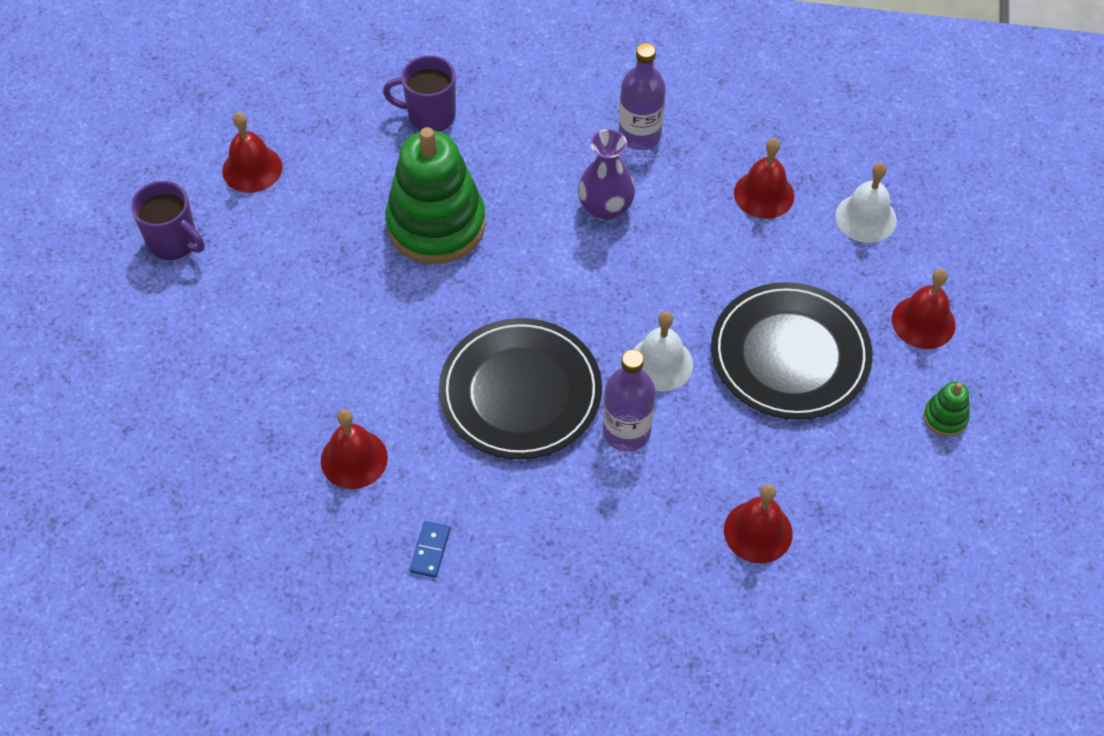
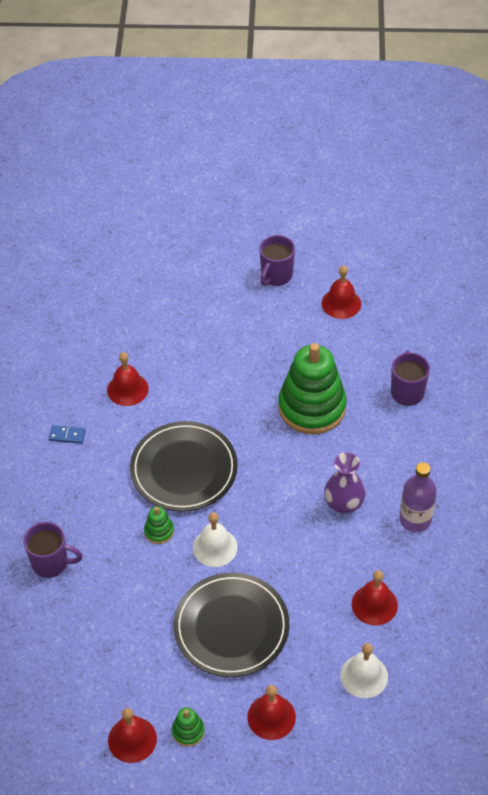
camera: 85 degrees right, 5 degrees down
(626, 432) = (159, 531): purple bottle -> green stacking toy
(668, 581) = (51, 563): none -> purple mug
(758, 531) = (89, 612): red bell -> red bell (132, 739)

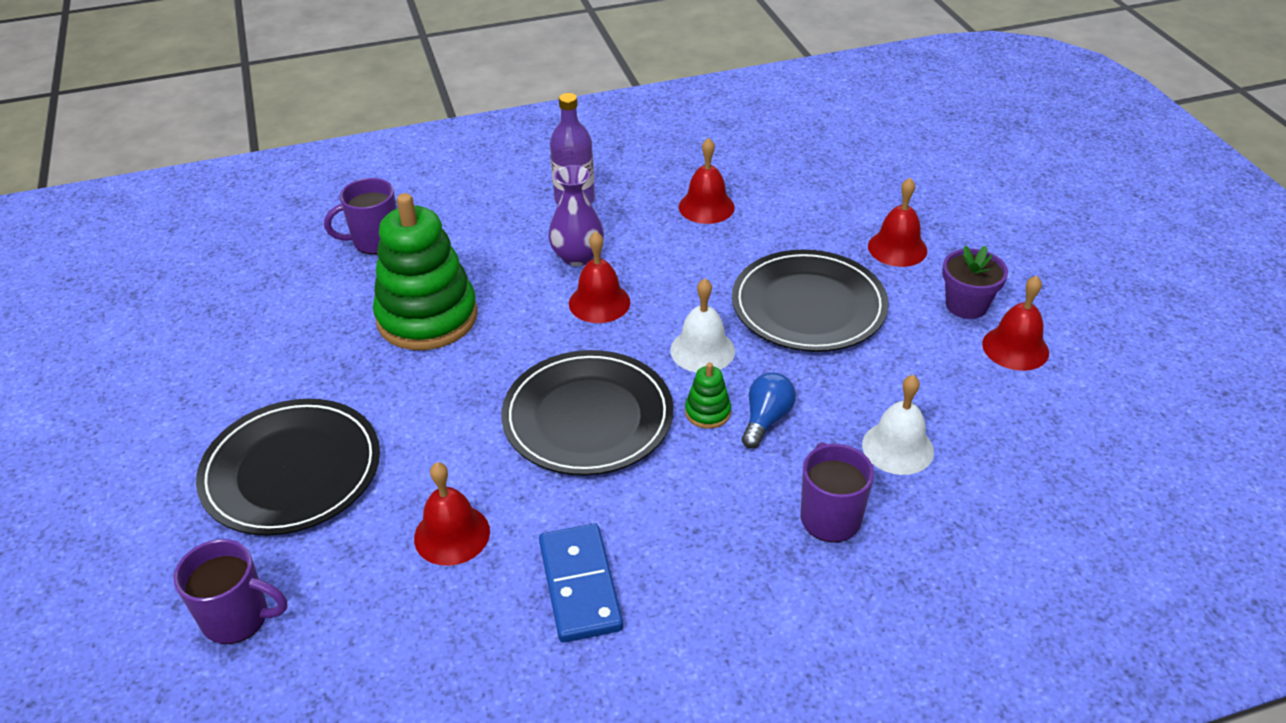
camera: 110 degrees left, 10 degrees down
(67, 435) = (580, 585): blue domino -> blue domino, size x1.97
(138, 560) = (766, 419): none -> blue light bulb
(188, 731) = (966, 305): green stacking toy -> purple flower pot
(206, 328) = (291, 471): none -> black plate
(276, 275) = (157, 417): purple mug -> purple mug (237, 618)
(341, 303) = (215, 332): red bell -> red bell (599, 302)
(364, 676) = (799, 197): white bell -> white bell (897, 447)

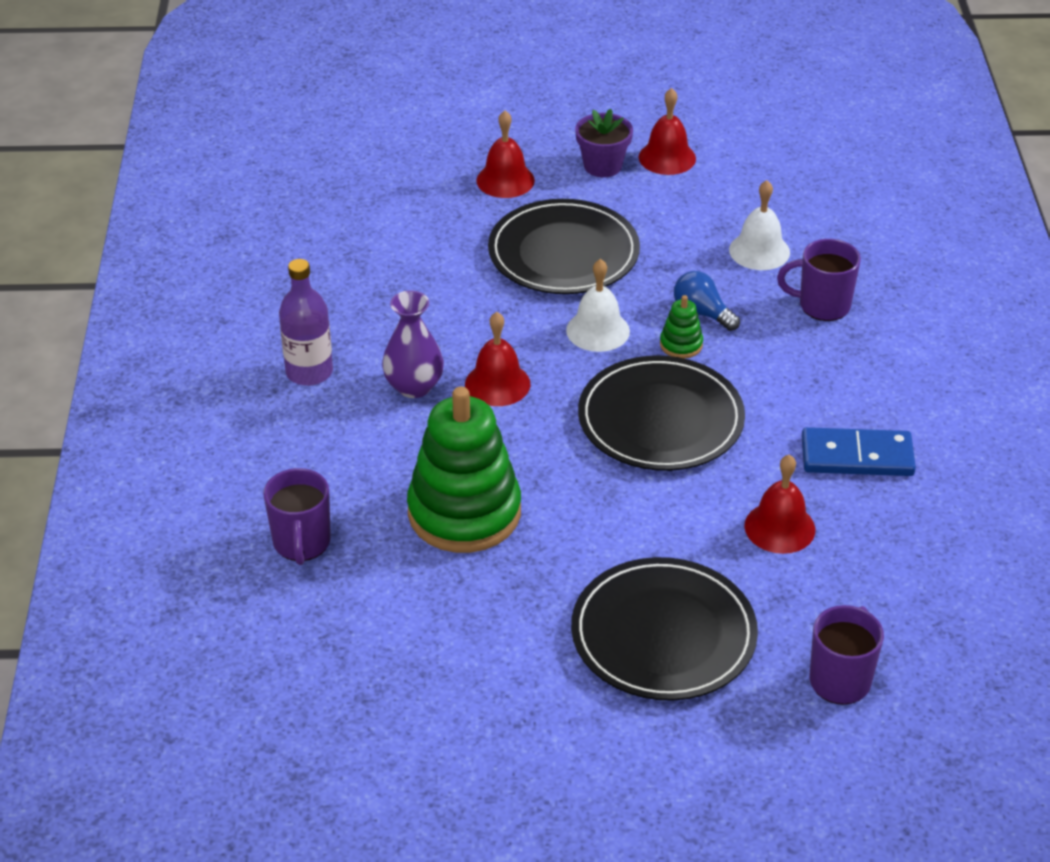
camera: 75 degrees left, 0 degrees up
(706, 207) = (375, 281): red bell -> none

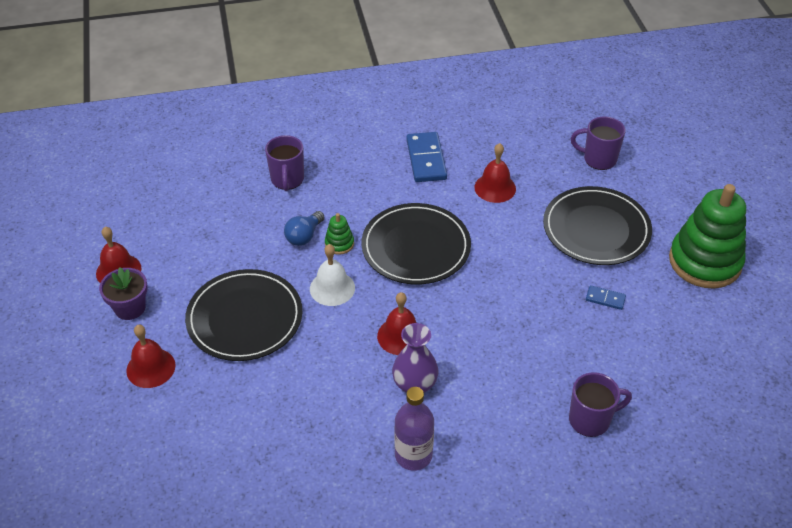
camera: 100 degrees left, 5 degrees up
(464, 512) = (531, 334): green stacking toy -> green stacking toy (704, 262)
(510, 610) = (605, 299): none -> blue domino
(759, 251) = (232, 213): white bell -> none

